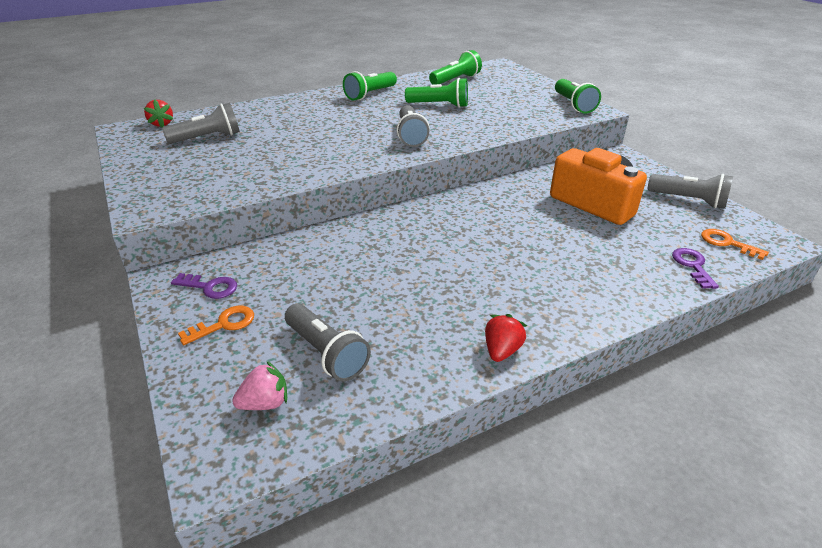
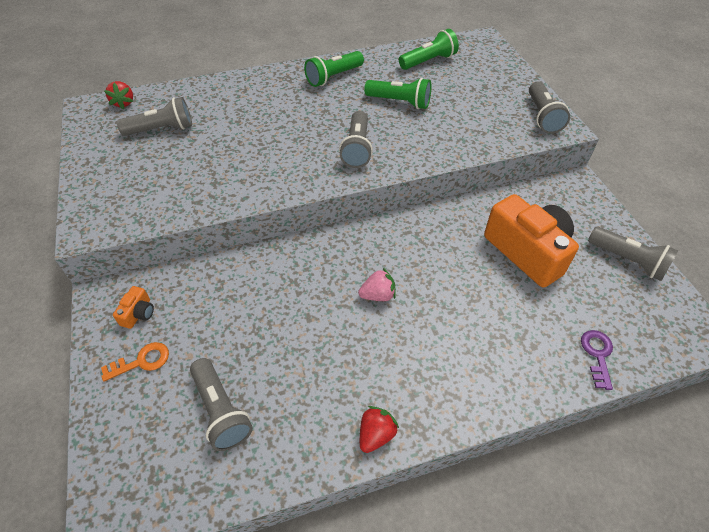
camera: 10 degrees right, 15 degrees up
(210, 287) = (138, 313): purple key -> orange camera
(265, 403) = (158, 459): pink strawberry -> pink strawberry (378, 295)
(573, 105) = (542, 116): green flashlight -> grey flashlight
(727, 243) = (645, 328): orange key -> none

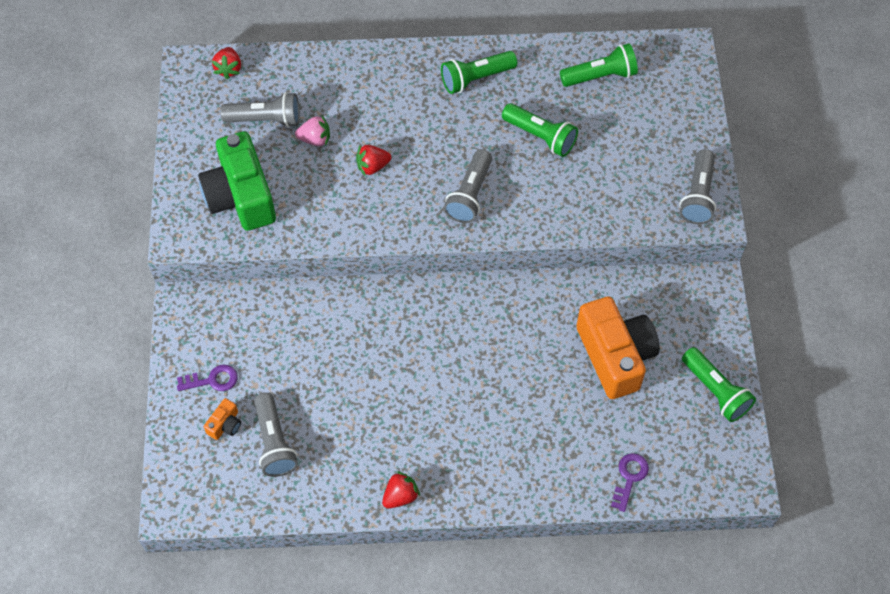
camera: 15 degrees right, 10 degrees up
(138, 313) = (214, 331): orange camera -> orange camera (225, 424)
(142, 361) = (212, 380): orange key -> purple key
(146, 186) = (241, 196): none -> green camera
(265, 144) = (372, 166): none -> red strawberry
(378, 295) = (444, 367): pink strawberry -> pink strawberry (315, 139)
(628, 260) = (715, 391): grey flashlight -> green flashlight

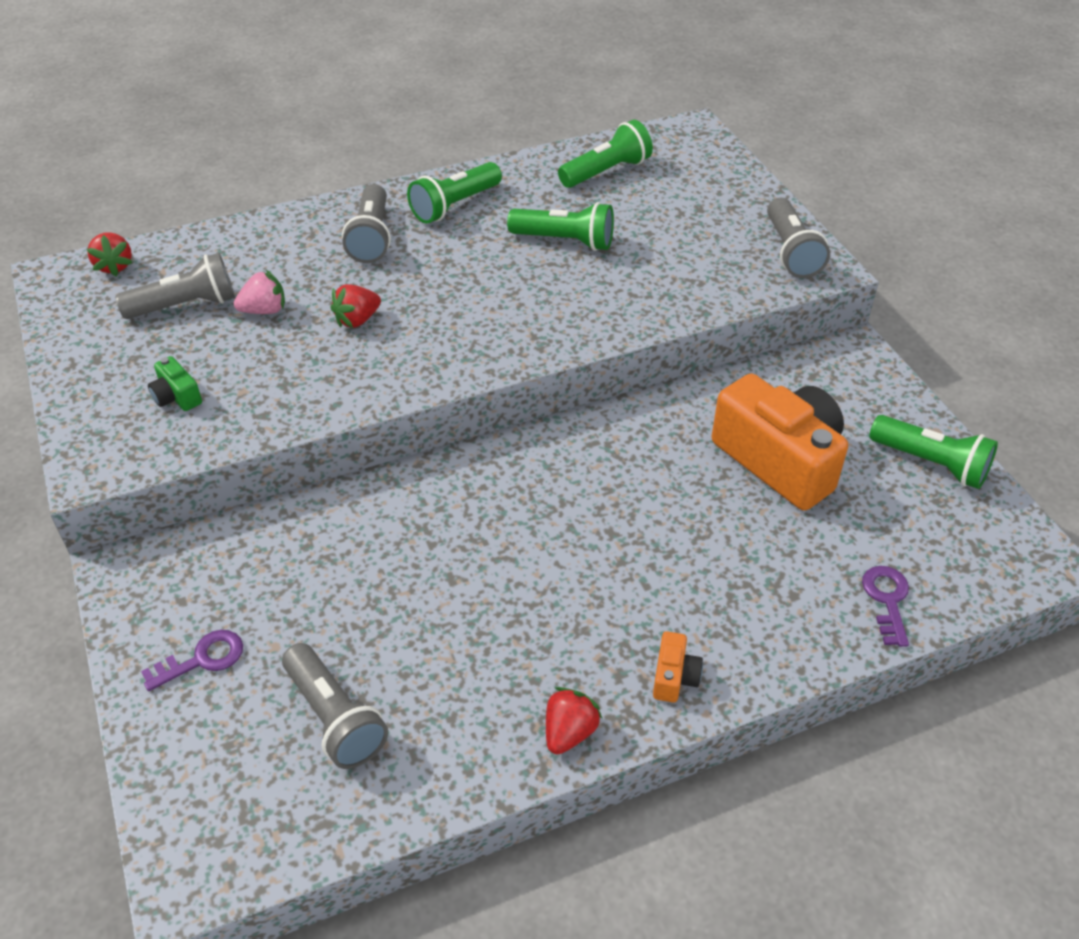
camera: 20 degrees left, 15 degrees down
(225, 424) = (243, 717): orange camera -> orange camera (674, 677)
(241, 196) = (177, 396): green camera -> green camera, size x0.41
(470, 194) = (504, 318): grey flashlight -> grey flashlight (371, 237)

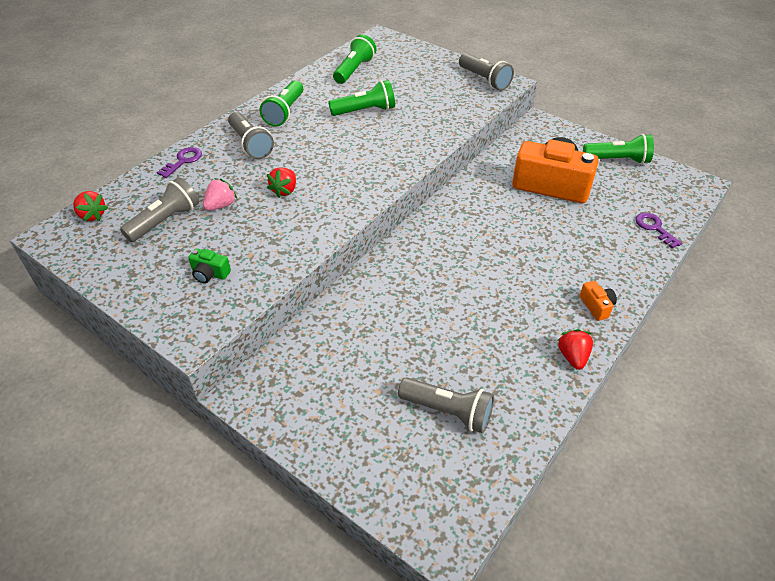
camera: 30 degrees left, 0 degrees up
(202, 659) = (342, 419): purple key -> purple key (183, 161)

